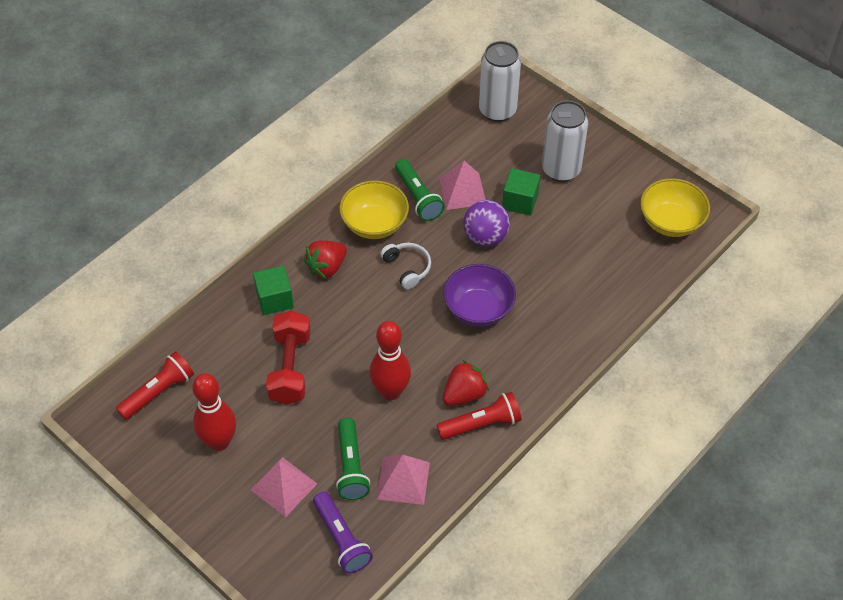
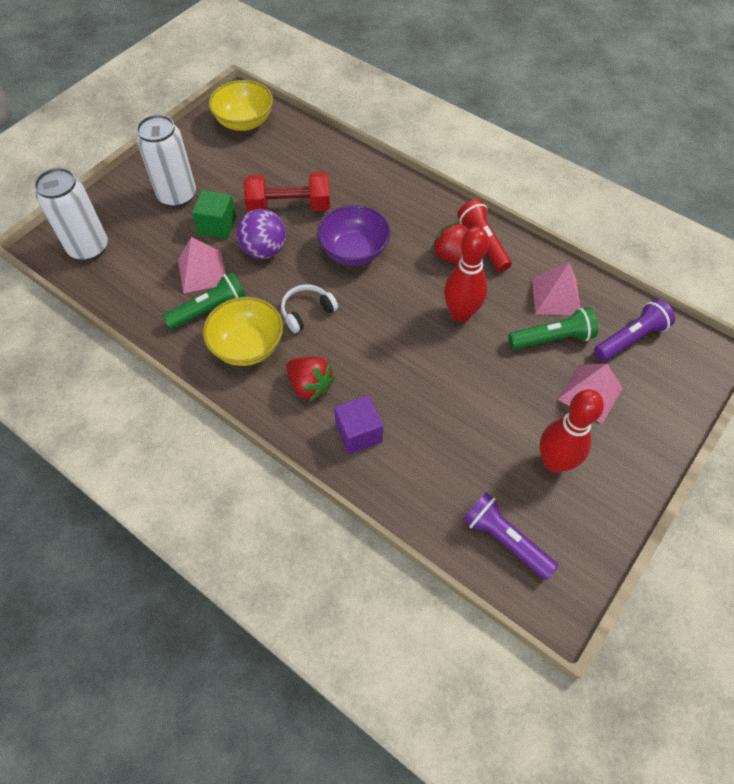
camera: 95 degrees left, 5 degrees up
(158, 392) = (505, 540): red flashlight -> purple flashlight
(274, 299) = (358, 433): green cube -> purple cube
(290, 368) = (448, 406): red dumbbell -> red dumbbell (289, 207)

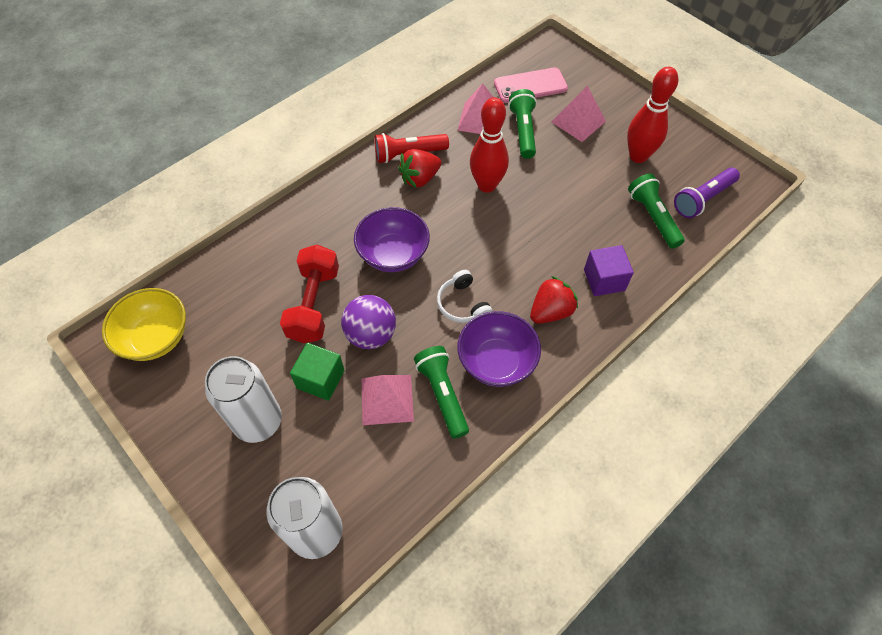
camera: 80 degrees left, 0 degrees up
(247, 346) = (496, 361): yellow bowl -> purple bowl
(459, 481) = (653, 217): none -> green flashlight
(630, 338) = (530, 86): purple flashlight -> pink phone

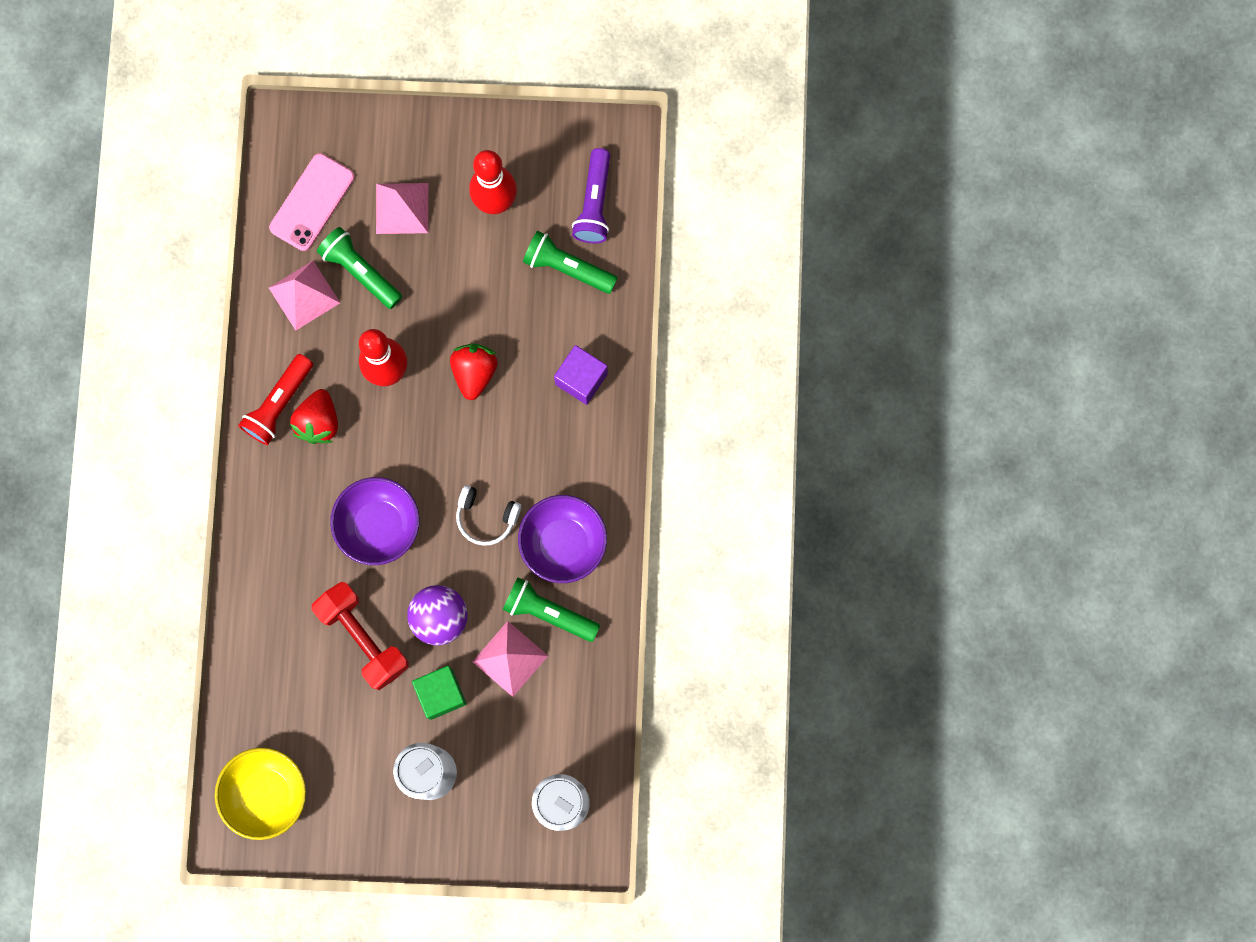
camera: 45 degrees left, 20 degrees up
(550, 311) = (564, 454): red strawberry -> red strawberry (474, 373)

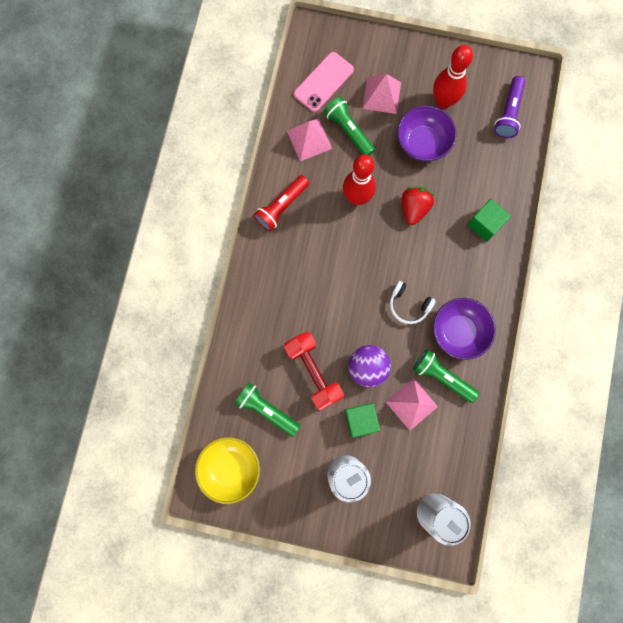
camera: 10 degrees right, 0 degrees up
(318, 422) = (306, 223): red strawberry -> none
(379, 526) = (335, 298): purple bowl -> purple bowl (422, 143)
(567, 268) = (485, 151): green flashlight -> green flashlight (266, 410)
(581, 379) = (485, 224): purple cube -> green cube

